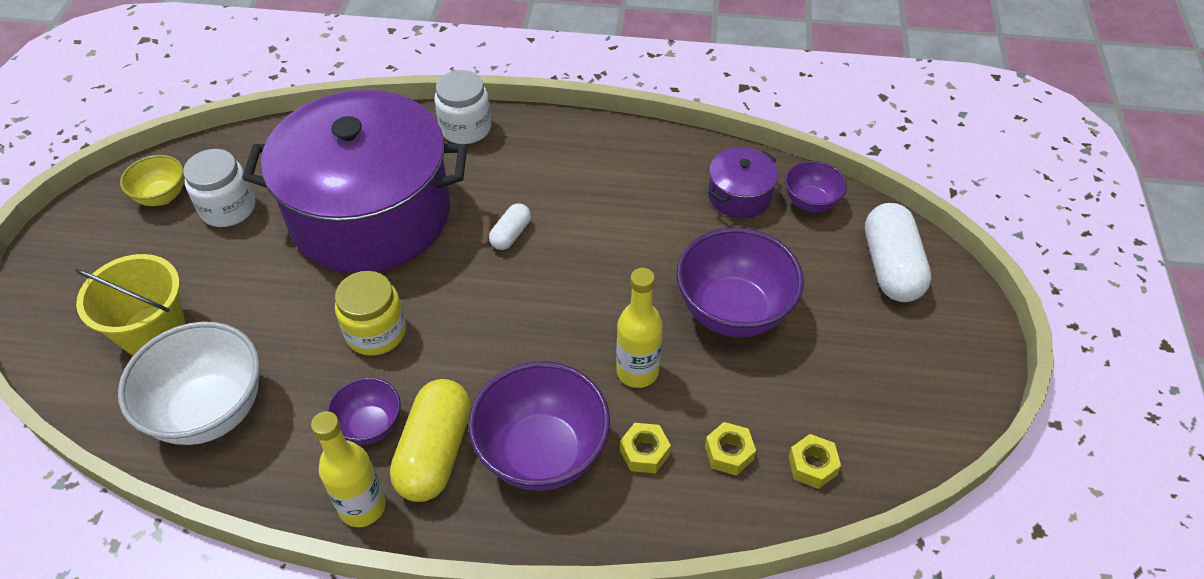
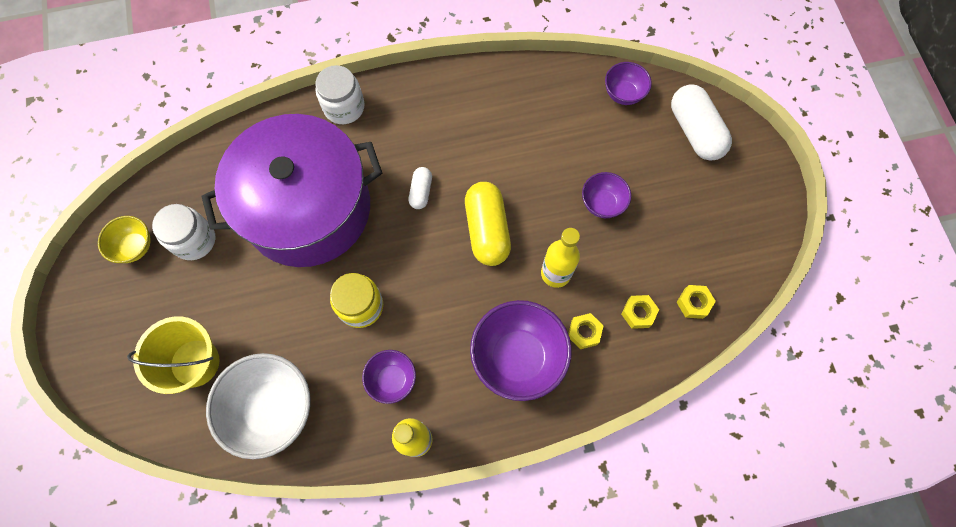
camera: 20 degrees left, 20 degrees up
(435, 452) = (446, 383): yellow capsule -> yellow capsule (487, 230)
(733, 311) = (602, 203): purple bowl -> purple bowl, size x0.54
(739, 196) = (571, 104): purple pot -> none

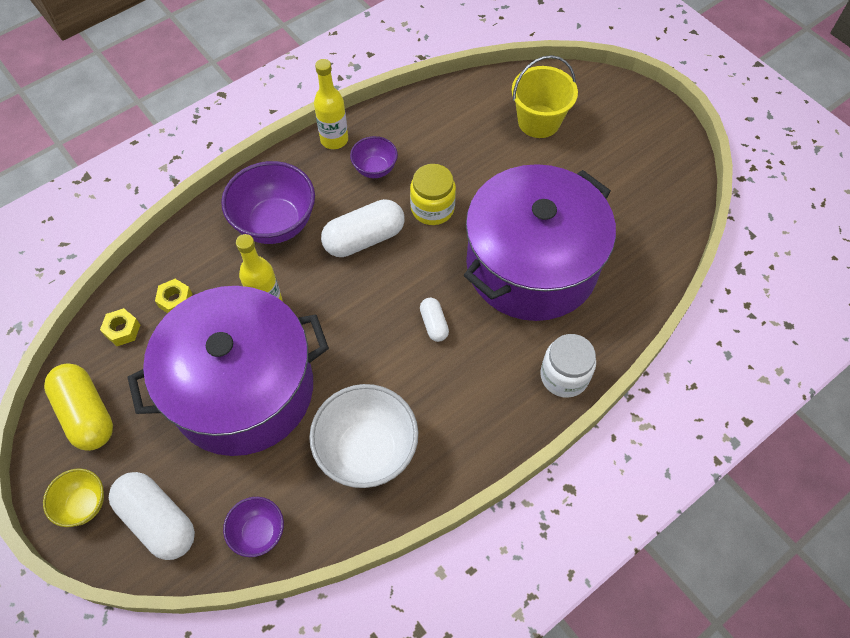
camera: 155 degrees right, 10 degrees down
(135, 247) = (655, 176): yellow bowl -> yellow bowl (84, 504)
(194, 240) = (611, 200): white jar -> none
(273, 409) = (457, 117): white bowl -> white bowl (367, 451)
(440, 301) = (364, 239): none -> white capsule
(487, 230) = (350, 315): yellow capsule -> yellow capsule (86, 414)
(584, 332) = (222, 265): yellow nut -> none
(602, 203) = (243, 389): purple bowl -> purple pot

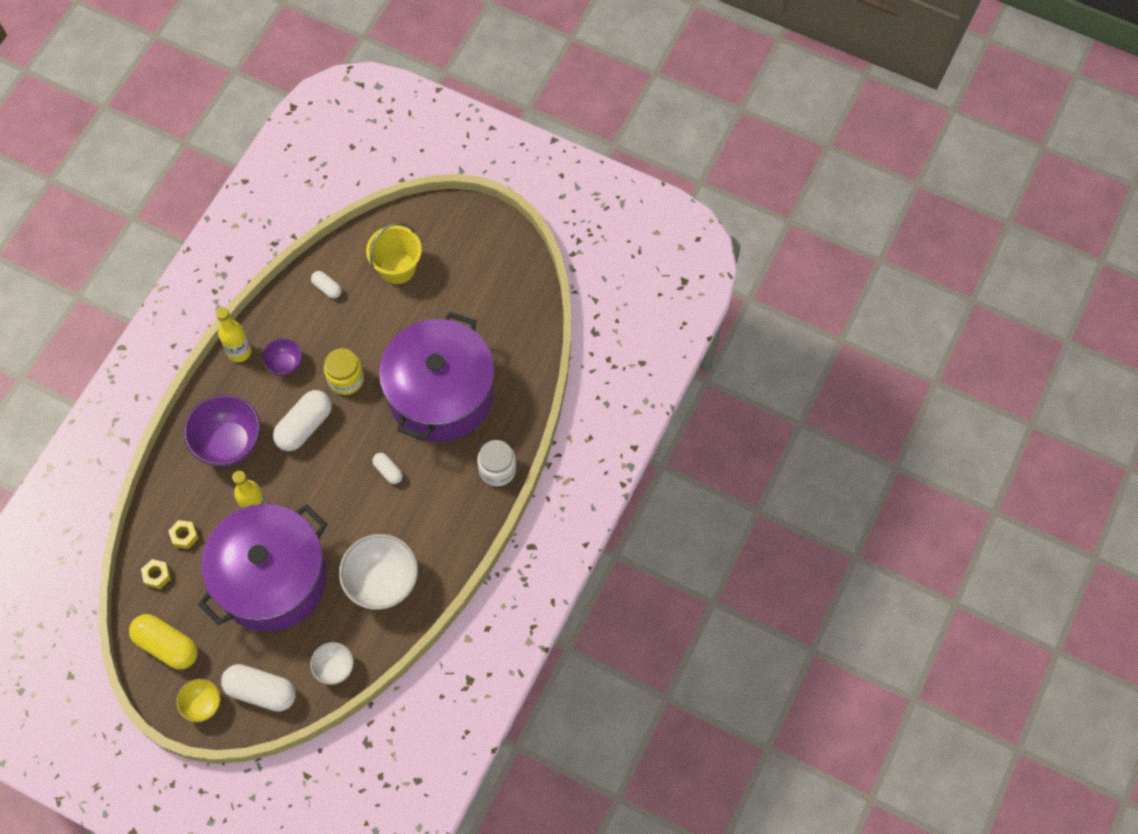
camera: 25 degrees left, 5 degrees up
(258, 533) = (334, 668): purple bowl -> white bowl
(455, 114) = (327, 288): none -> white capsule

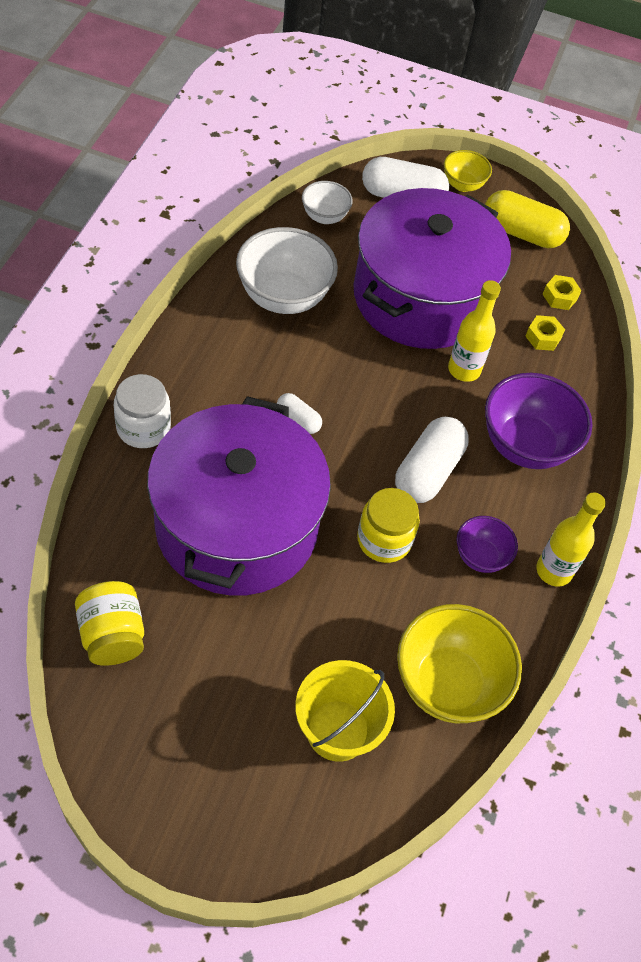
camera: 165 degrees right, 10 degrees down
(327, 288) = (448, 684): white capsule -> yellow bowl
(522, 329) = (112, 635): none -> yellow jar

